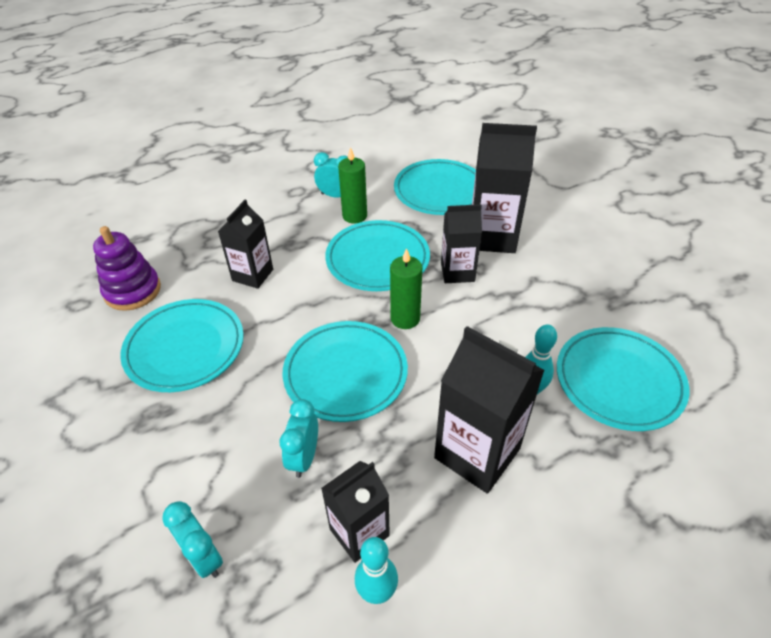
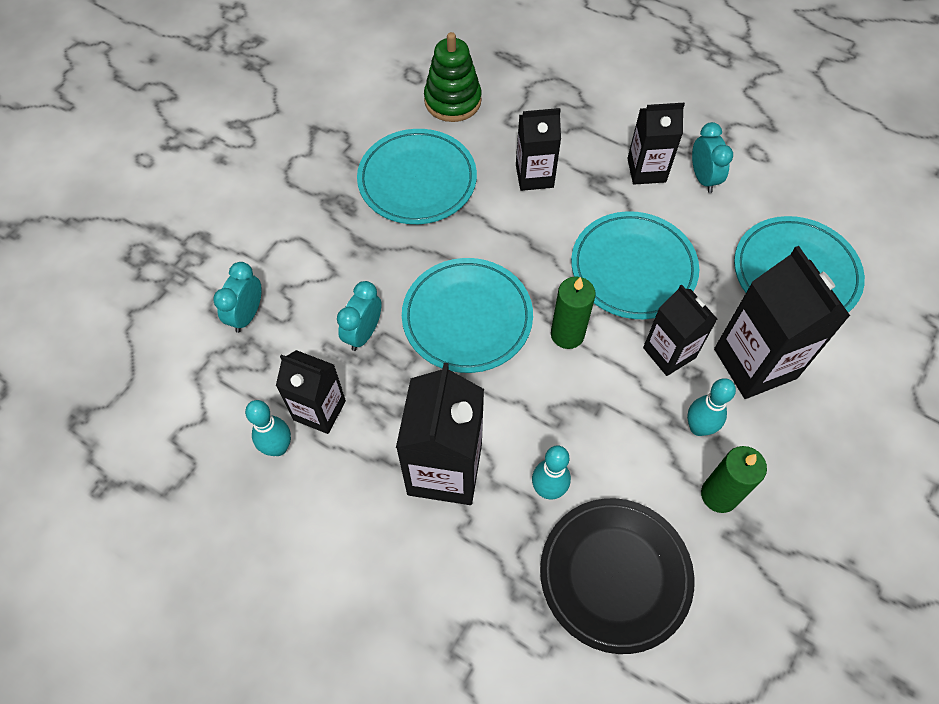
camera: 60 degrees right, 15 degrees up
(132, 291) = (452, 101): purple stacking toy -> green stacking toy
(304, 217) = (646, 170): none -> black carton
(304, 457) = (363, 333): turquoise clock -> turquoise clock turned 45 degrees counterclockwise
(354, 216) = (684, 213): green candle -> green candle (719, 495)
(524, 284) = (698, 427): none -> turquoise bowling pin
(618, 381) = (615, 575): turquoise plate -> black plate

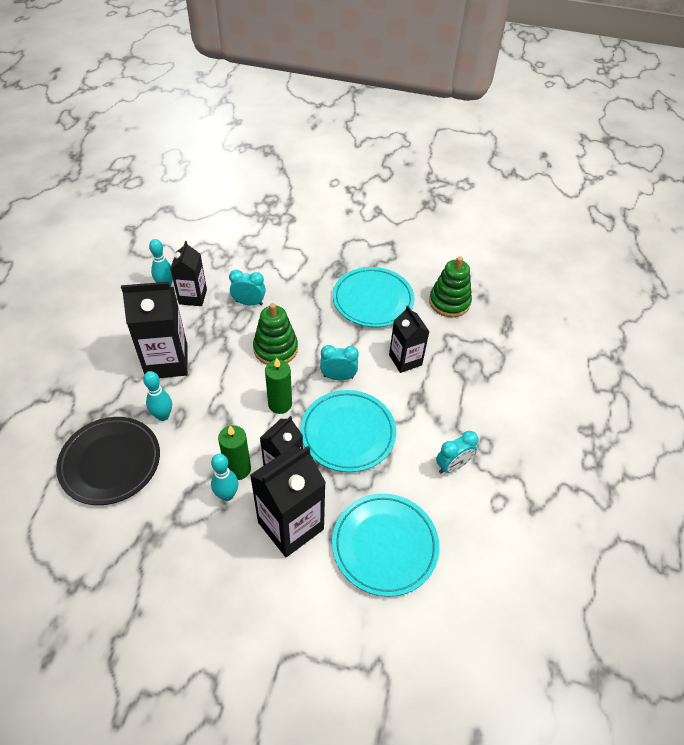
camera: 70 degrees right, 10 degrees down
(247, 315) = (246, 251): turquoise clock -> turquoise clock (338, 377)
(467, 318) = (275, 349): turquoise plate -> green stacking toy
(646, 170) = (442, 426): black carton -> none
(719, 495) = (177, 516): green candle -> green candle (238, 469)

